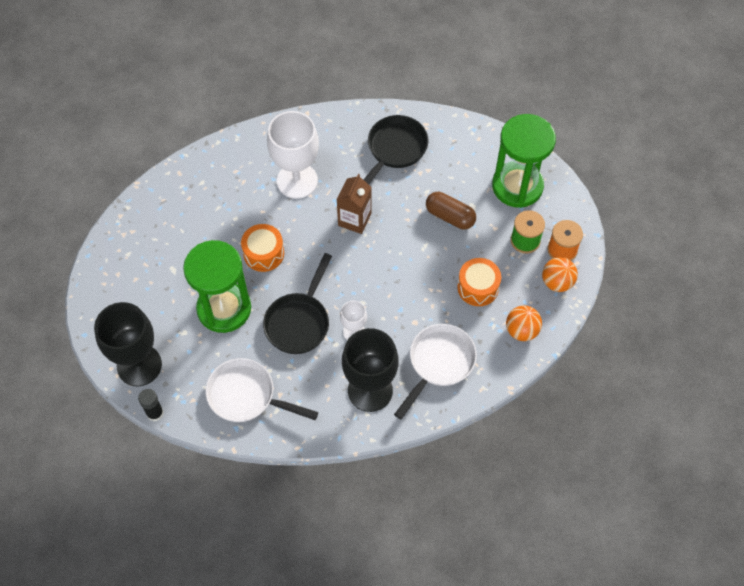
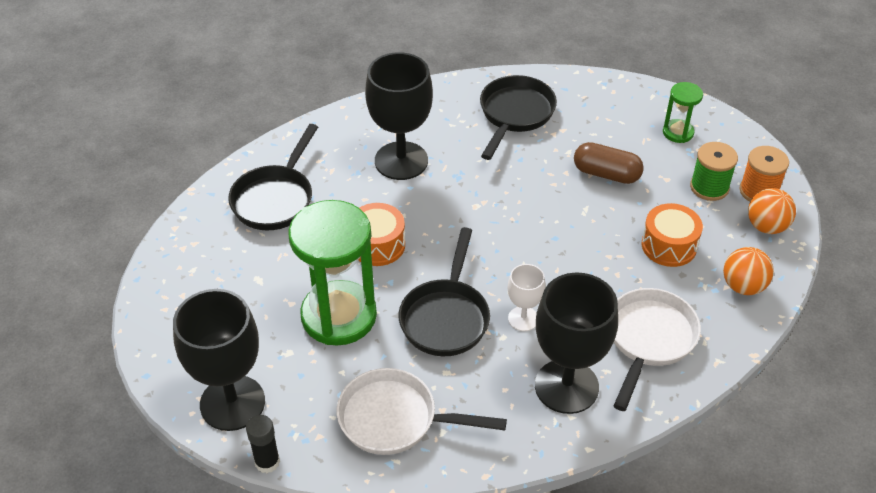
camera: 10 degrees left, 15 degrees down
(197, 201) = (275, 199): none -> black pan
(297, 181) = (401, 161): white goblet -> black goblet
(354, 219) = (486, 192): brown carton -> none
(517, 186) = (678, 132): green hourglass -> green hourglass, size x0.48

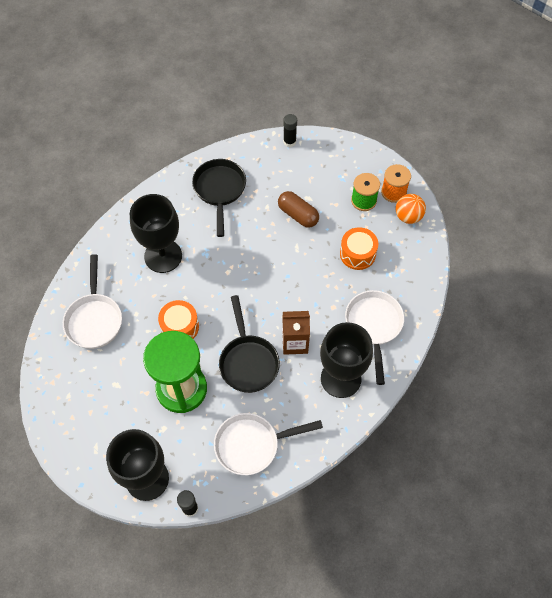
camera: 25 degrees left, 15 degrees up
(275, 199) = (94, 319): black pan -> white pan
(523, 319) = (295, 342): white goblet -> brown carton
(606, 174) = (298, 215): brown capsule -> brown capsule turned 45 degrees clockwise
(638, 91) = (289, 142): none -> black glue stick
(678, 132) = (328, 165): green hourglass -> none
(743, 286) = (411, 265): orange ball -> none

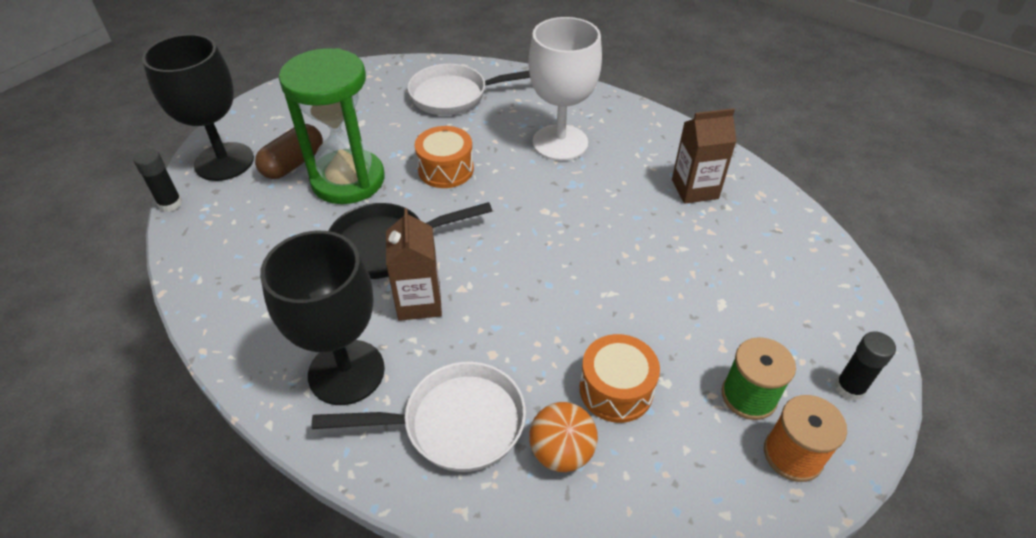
camera: 85 degrees right, 15 degrees down
(163, 256) = (560, 143): black goblet -> white goblet
(219, 190) = (695, 189): black pan -> brown carton
(252, 445) = (246, 260): white pan -> none
(289, 142) = (837, 269): black glue stick -> black glue stick (849, 388)
(298, 215) = (679, 291): brown capsule -> brown capsule (293, 164)
(408, 216) = (736, 487): orange ball -> orange ball (561, 452)

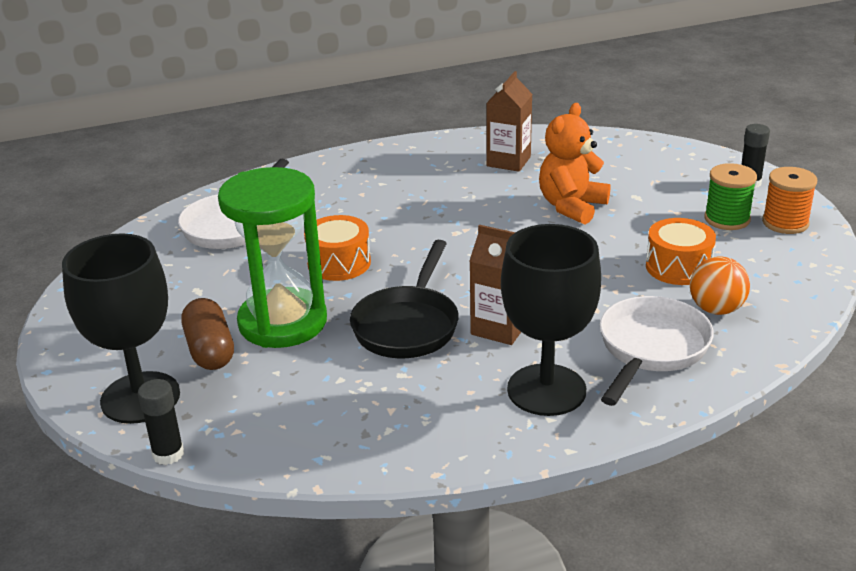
camera: 55 degrees left, 15 degrees down
(560, 143) = (377, 196): white goblet -> none
(656, 264) = (571, 207): none -> orange teddy bear

